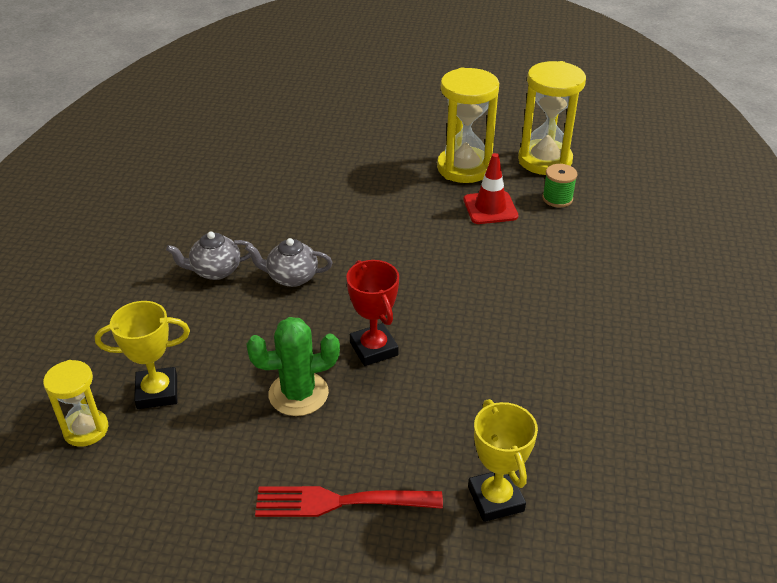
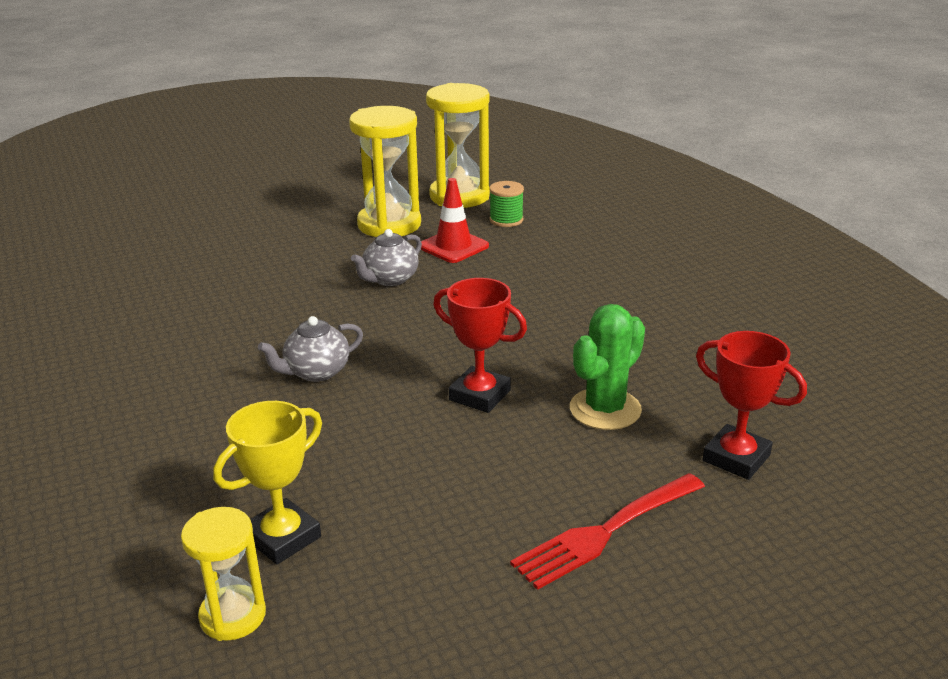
camera: 35 degrees left, 10 degrees down
(215, 271) = (216, 400): grey teapot -> grey teapot (390, 279)
(298, 394) = (449, 465): green cactus -> green cactus (605, 409)
(495, 499) = (736, 458): yellow trophy -> red trophy

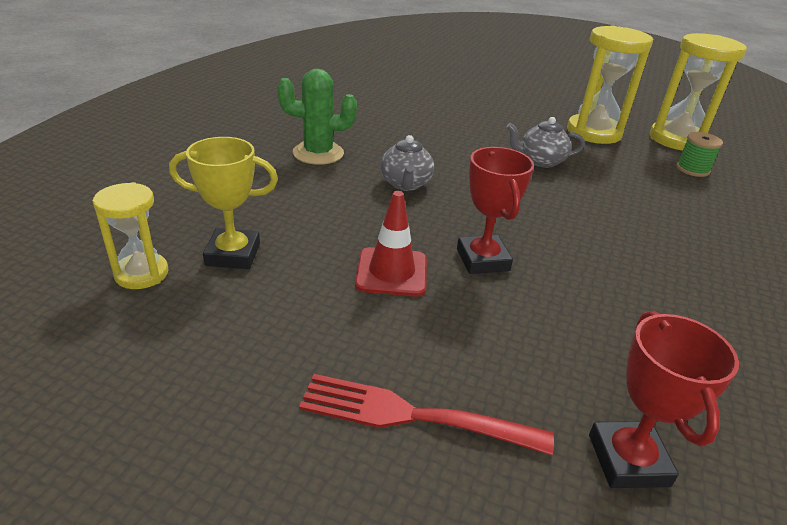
camera: 45 degrees right, 5 degrees up
(316, 372) = (405, 184): grey teapot -> grey teapot turned 105 degrees counterclockwise
(453, 246) = (620, 165): red traffic cone -> red traffic cone (391, 272)
(605, 409) = (564, 333): green cactus -> green cactus (318, 153)

